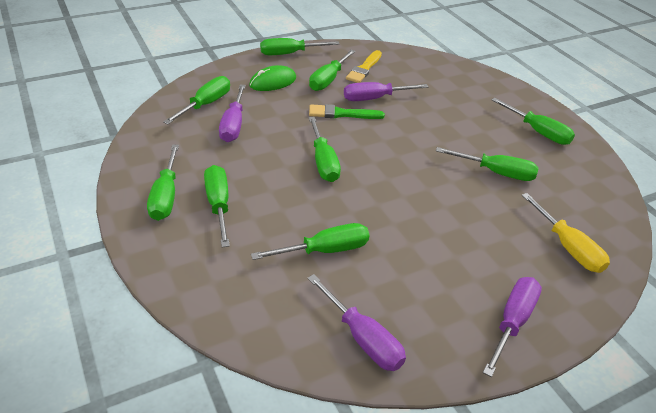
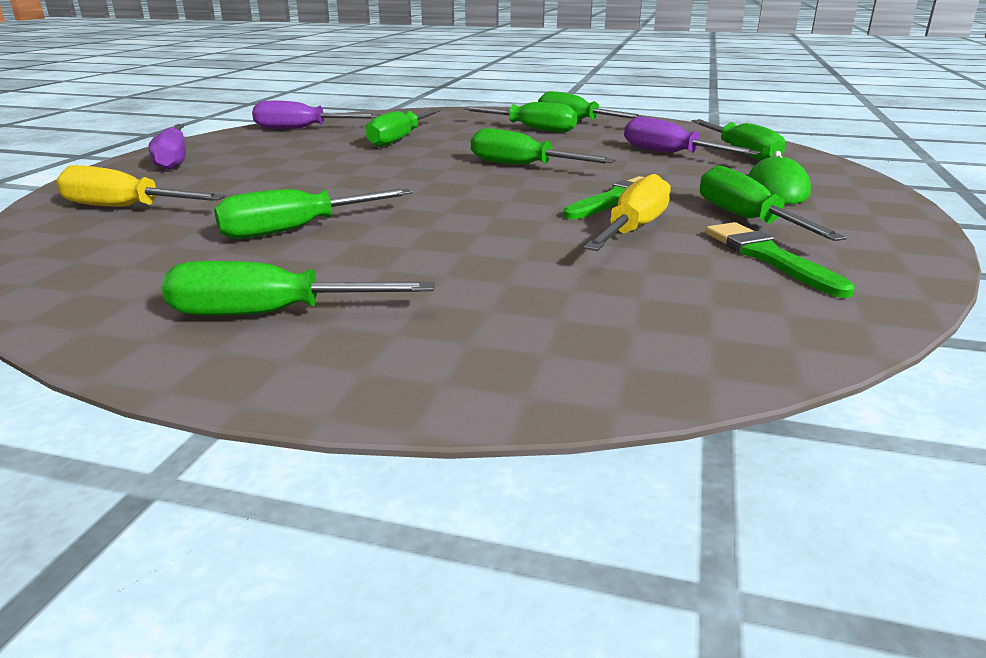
camera: 135 degrees right, 15 degrees down
(290, 53) = (895, 222): green screwdriver -> none
(364, 69) = (769, 257): yellow brush -> green brush
(375, 98) = (633, 230): purple screwdriver -> yellow screwdriver

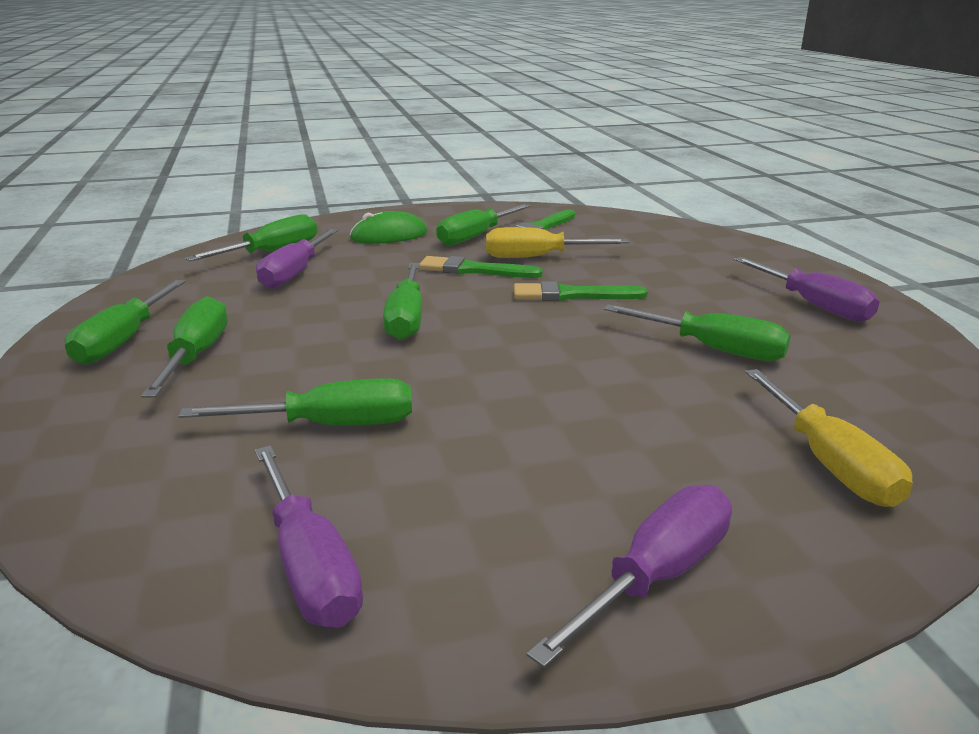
camera: 120 degrees left, 0 degrees up
(272, 314) = (813, 305): green screwdriver -> purple screwdriver
(495, 216) = (572, 295): none -> green brush

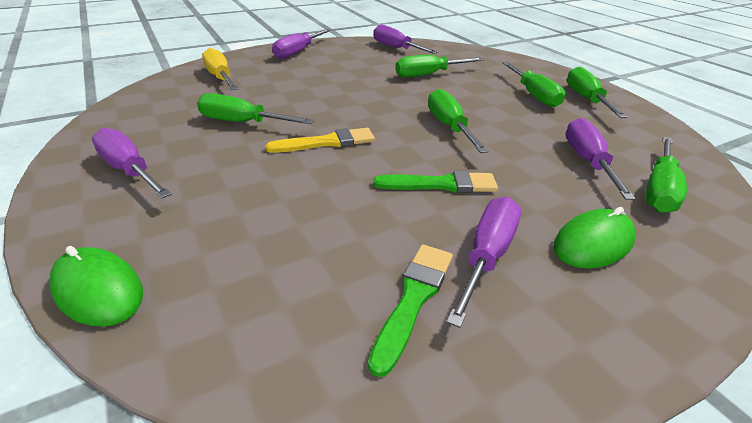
camera: 165 degrees right, 10 degrees up
(476, 236) = (487, 256): green screwdriver -> purple screwdriver
(538, 257) = (387, 216): yellow screwdriver -> none
(572, 295) = (340, 161): green brush -> none
(585, 314) = (327, 142): none -> yellow brush
(748, 245) = (98, 289): none -> green mouse

